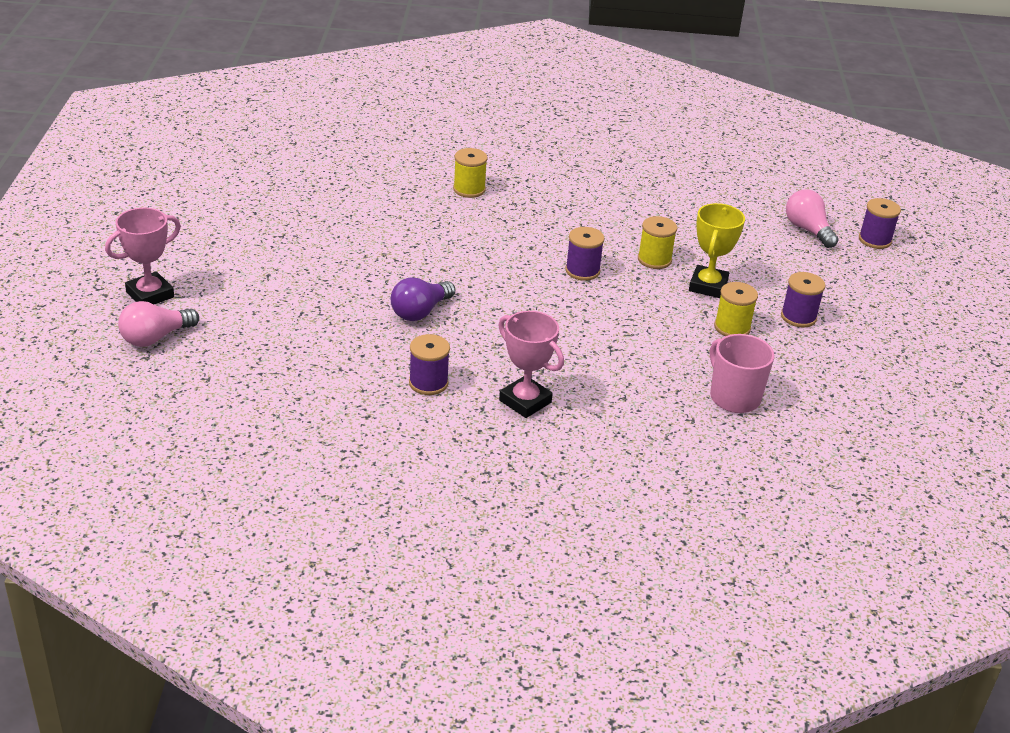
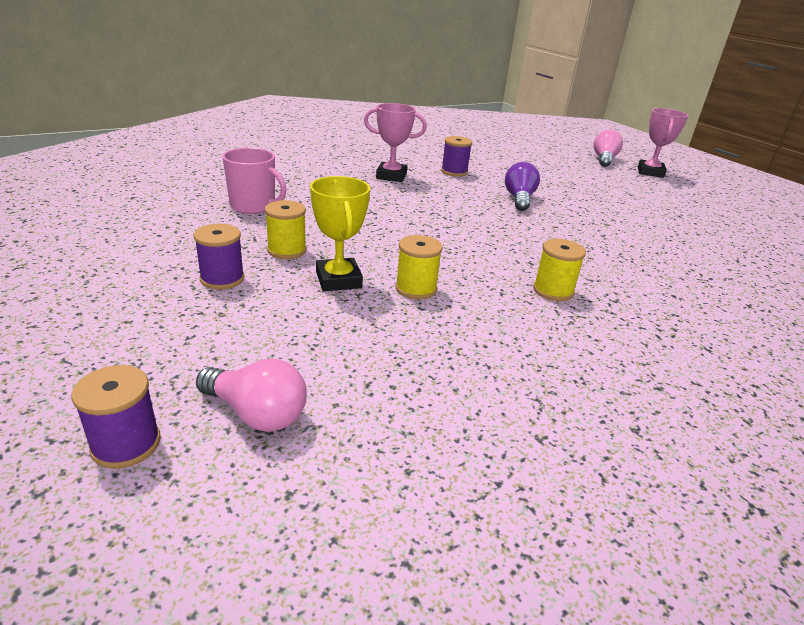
camera: 145 degrees right, 5 degrees down
(469, 189) = (672, 298): yellow spool -> yellow spool (553, 291)
(582, 271) = (463, 256): purple spool -> none

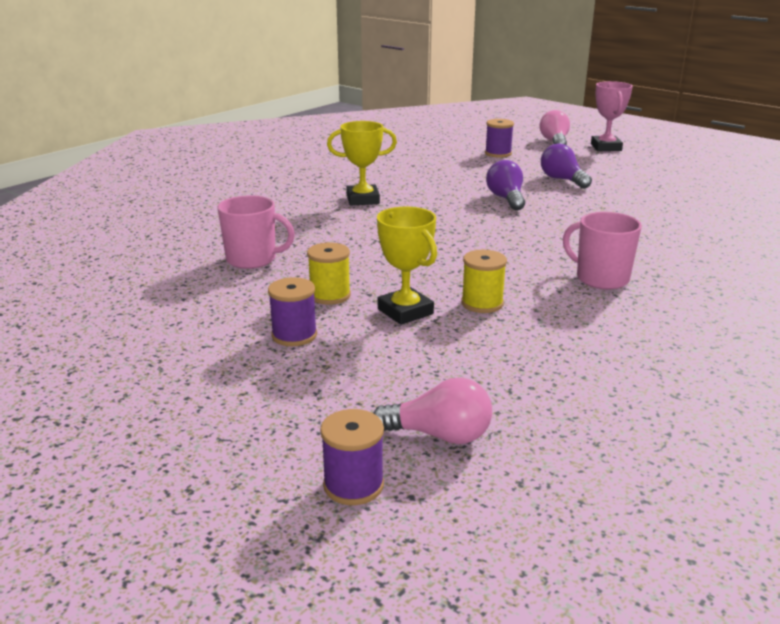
camera: 15 degrees left, 5 degrees down
(391, 176) = (363, 199): pink trophy -> yellow trophy
(454, 172) = (421, 183): purple spool -> purple spool (498, 153)
(553, 291) = (601, 278): yellow spool -> pink mug
(586, 192) = (562, 180): none -> purple light bulb

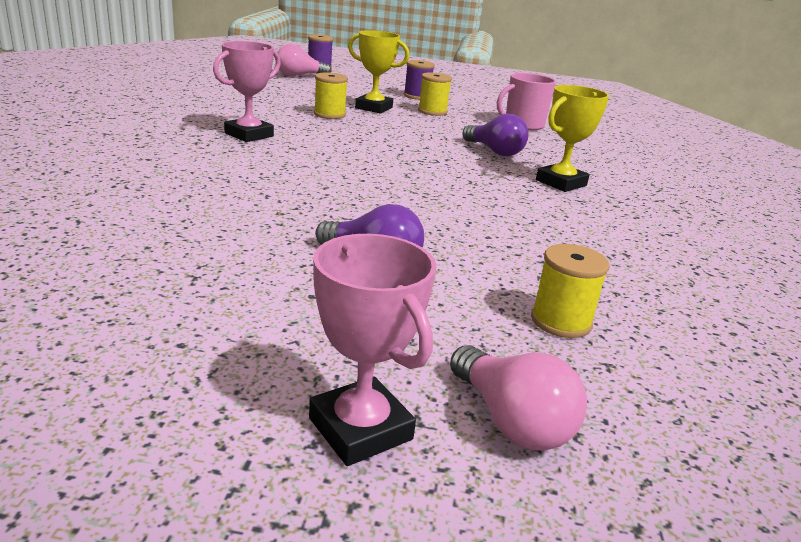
camera: 145 degrees right, 0 degrees up
(498, 153) = (561, 321): purple spool -> yellow spool
(506, 199) = (415, 207): purple light bulb -> purple light bulb (495, 151)
(601, 278) = (249, 135): pink mug -> pink trophy

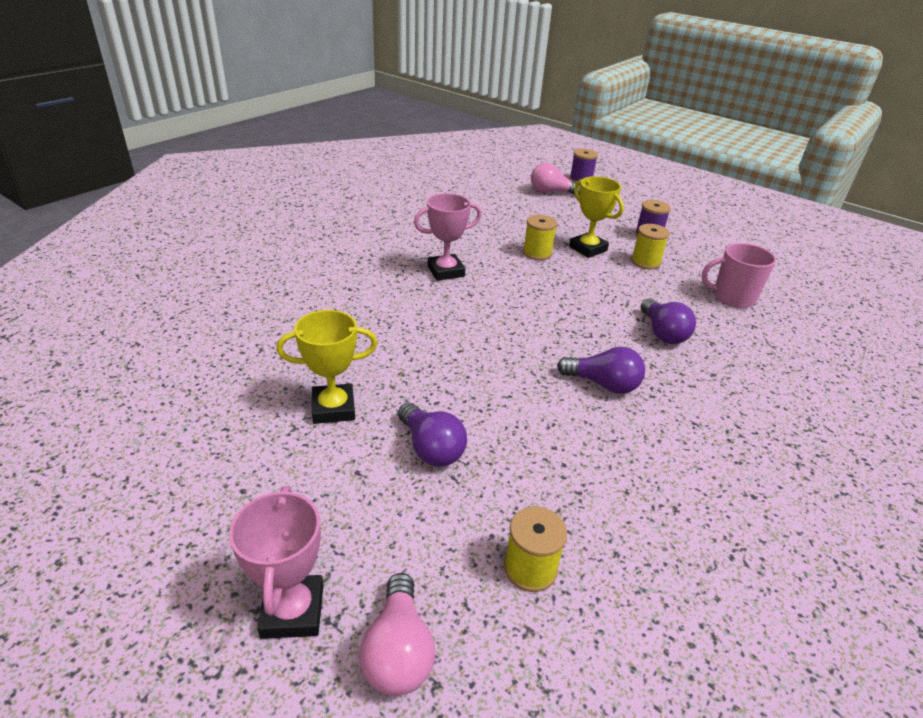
camera: 30 degrees right, 10 degrees up
(483, 189) = (603, 384): none -> purple light bulb
(561, 183) = (695, 393): yellow trophy -> yellow trophy (333, 408)

